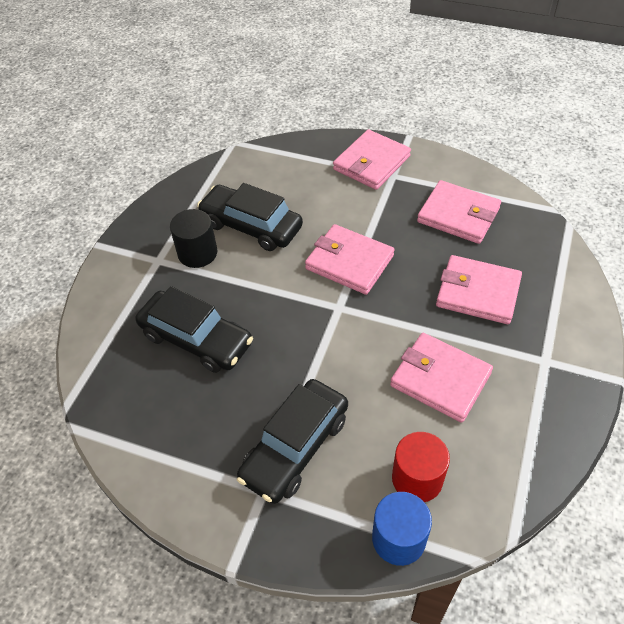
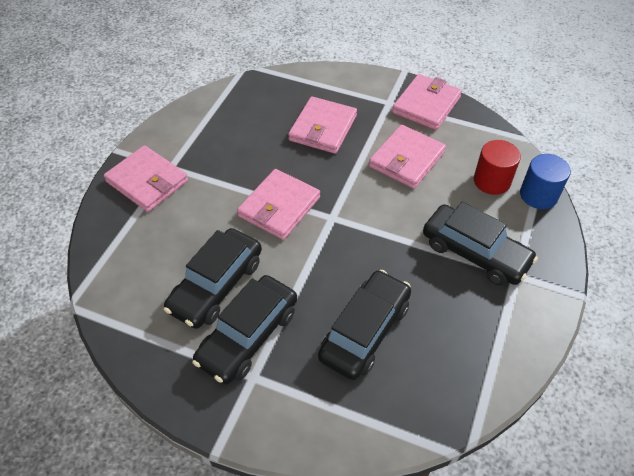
camera: 90 degrees left, 0 degrees up
(197, 253) = (248, 336): black cylinder -> black car
(458, 215) = (234, 128): pink wallet -> pink wallet (426, 105)

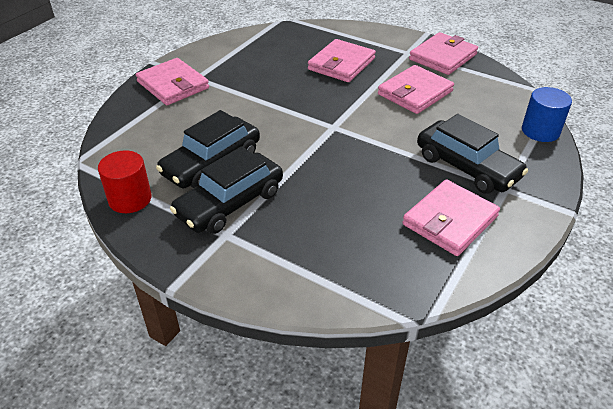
camera: 10 degrees right, 10 degrees down
(279, 207) = (286, 114): pink wallet -> pink wallet (450, 220)
(365, 331) = (343, 213): black car -> none
(492, 181) = (495, 116): red cylinder -> red cylinder (130, 199)

